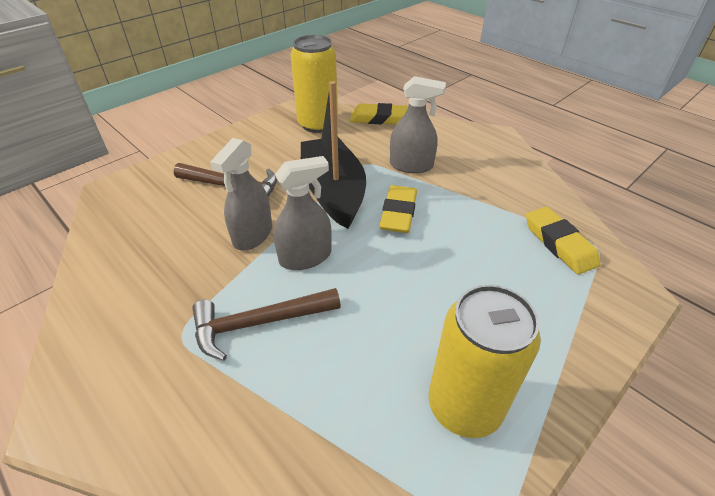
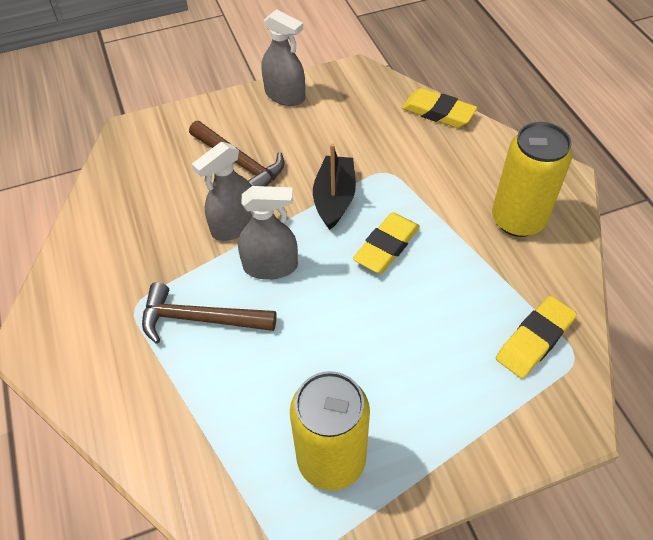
camera: 25 degrees right, 10 degrees up
(318, 124) = (364, 102): yellow can -> yellow can (518, 220)
(333, 192) = (334, 199): black boat -> black boat, size x0.64
(411, 165) = (435, 190): grey spray bottle -> grey spray bottle (285, 95)
(559, 244) = (534, 340): yellow eraser -> yellow eraser turned 45 degrees clockwise

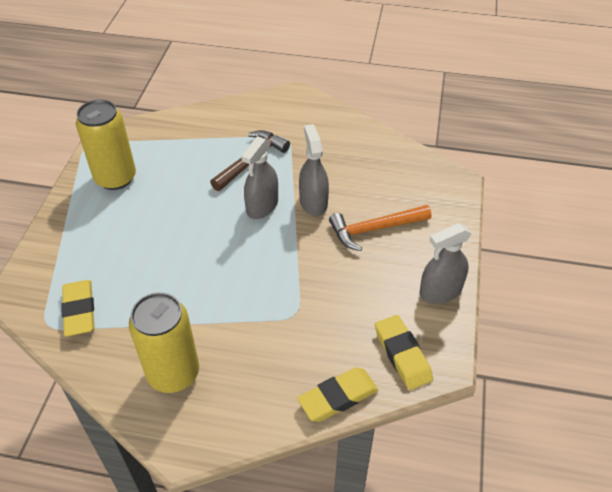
camera: 120 degrees right, 5 degrees down
(240, 162) = (374, 229): brown hammer -> orange hammer
(334, 199) = (293, 267): black boat -> none
(386, 246) = (224, 274): yellow eraser -> yellow eraser (402, 355)

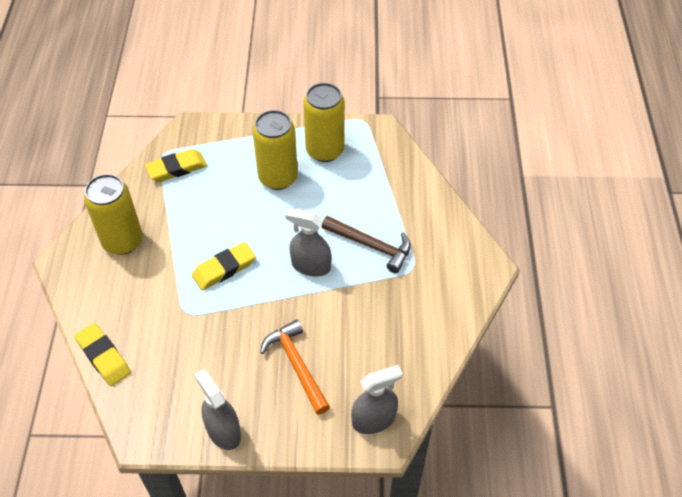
camera: 80 degrees right, 5 degrees up
(136, 219) = (278, 177): none -> yellow can
(313, 202) = (324, 307): grey spray bottle -> grey spray bottle (374, 419)
(402, 355) = (148, 402): yellow eraser -> yellow eraser (224, 269)

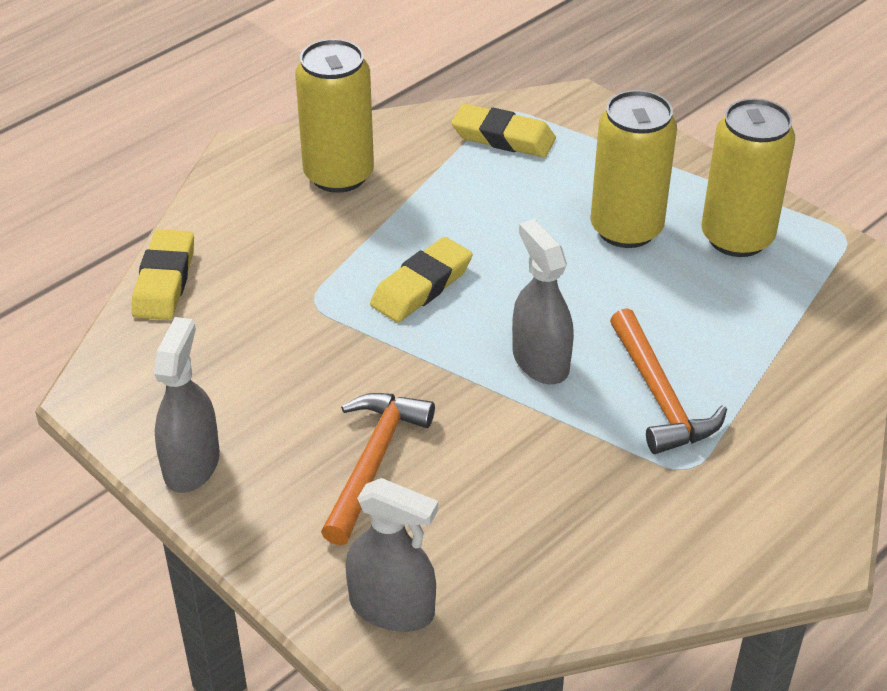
camera: 45 degrees right, 10 degrees down
(224, 269) = (421, 286): yellow eraser -> yellow eraser turned 60 degrees counterclockwise
(371, 245) = (660, 396): brown hammer -> orange hammer

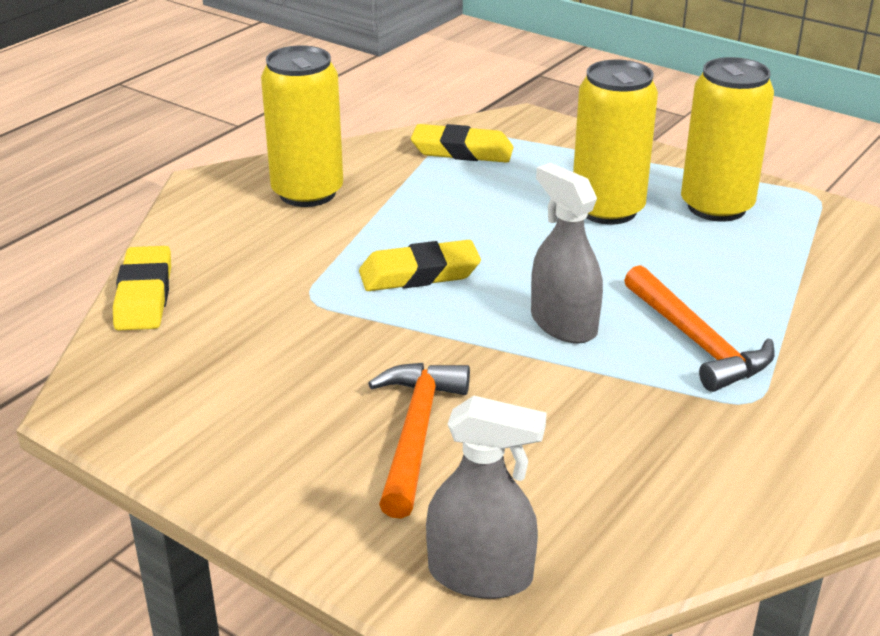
camera: 10 degrees left, 10 degrees down
(191, 464) = (210, 459): grey spray bottle -> none
(421, 286) = (419, 274): yellow eraser -> yellow eraser turned 45 degrees clockwise

